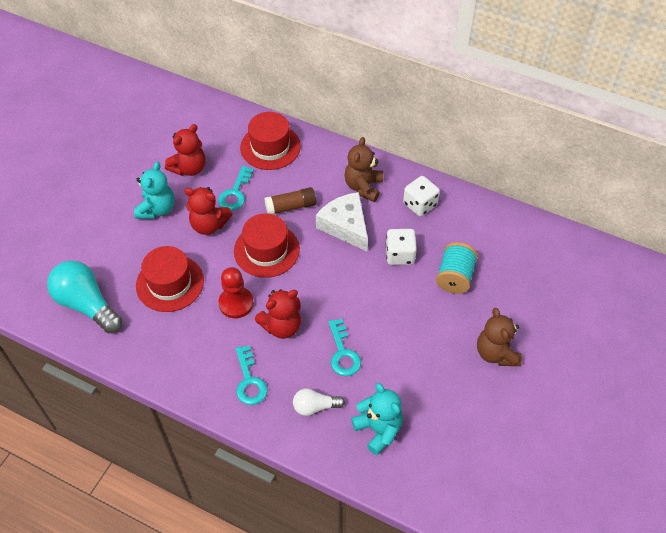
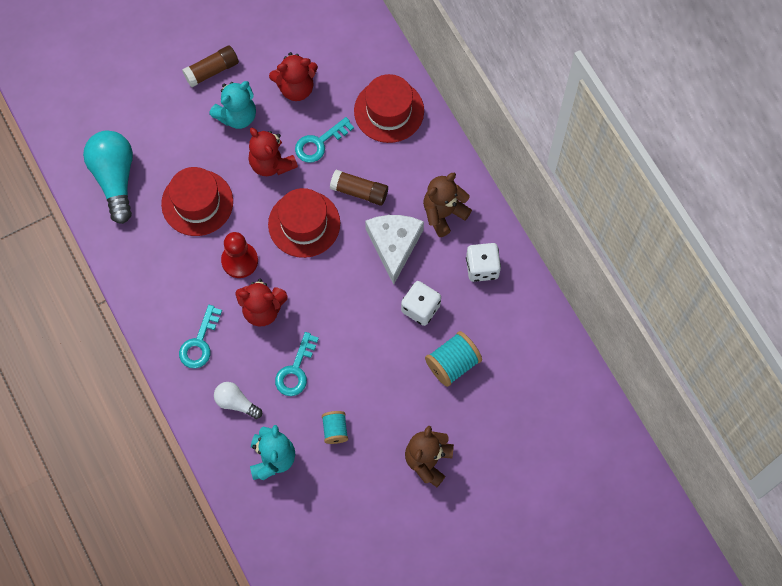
camera: 35 degrees right, 15 degrees up
(114, 191) = (212, 70): none -> brown glue stick
(409, 376) = (335, 430): none -> turquoise spool

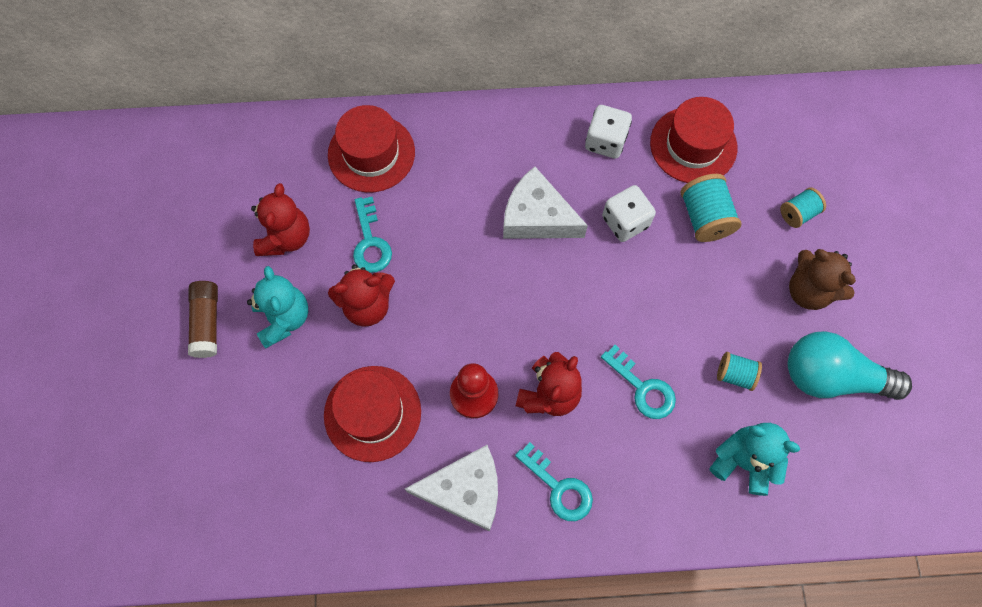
camera: 65 degrees left, 0 degrees up
(115, 178) = (285, 503): turquoise light bulb -> turquoise light bulb (831, 377)
(171, 284) = (465, 490): none -> white cheese
(236, 403) = (655, 475): white light bulb -> none
(304, 224) = (463, 301): red hat -> red hat (693, 145)
(359, 191) = (453, 225): brown glue stick -> none
(443, 213) = (524, 151): brown teddy bear -> none
(490, 431) = (798, 213): none -> turquoise spool

